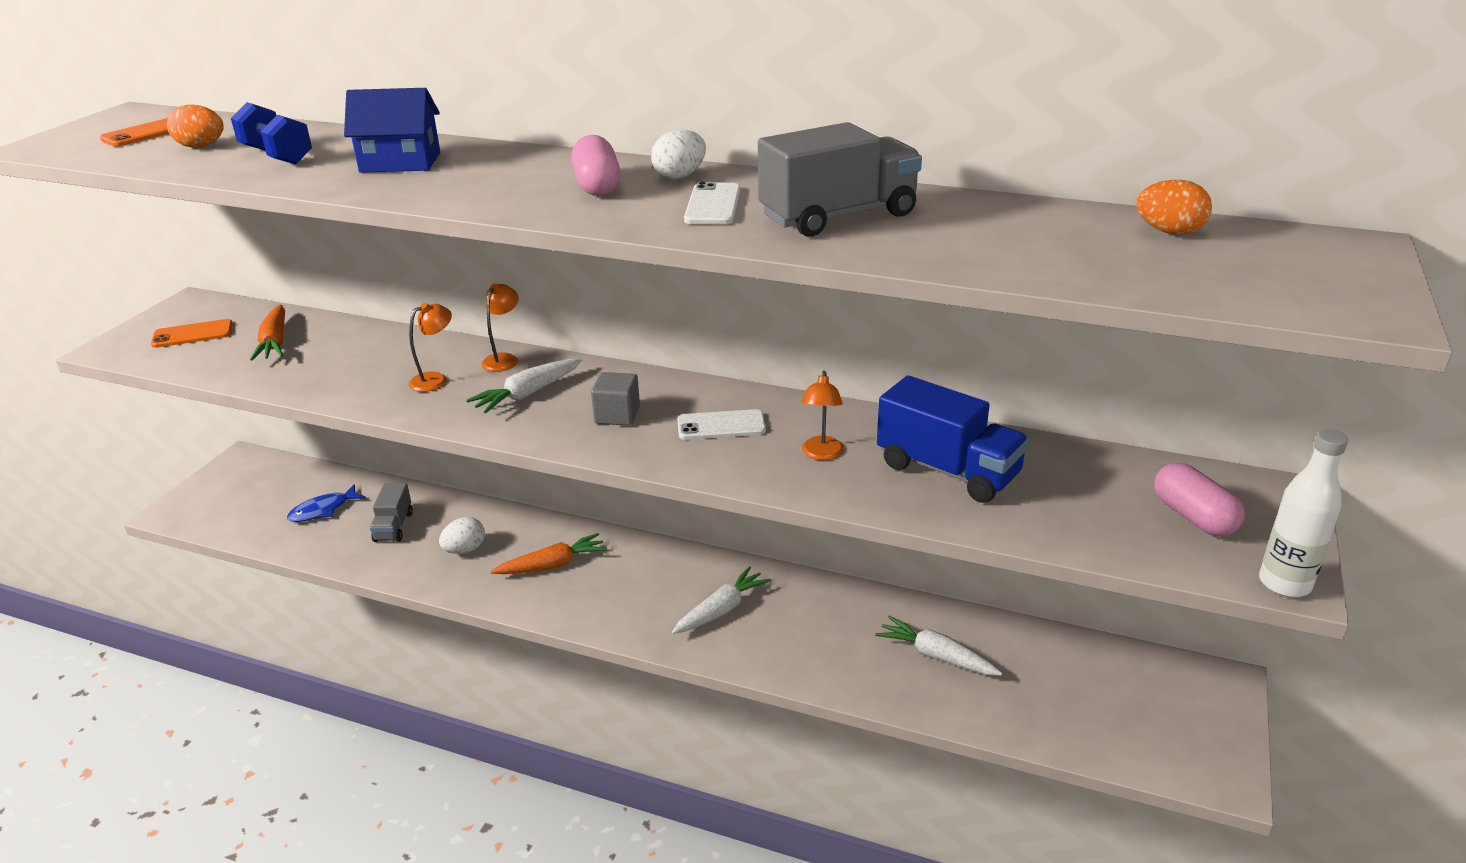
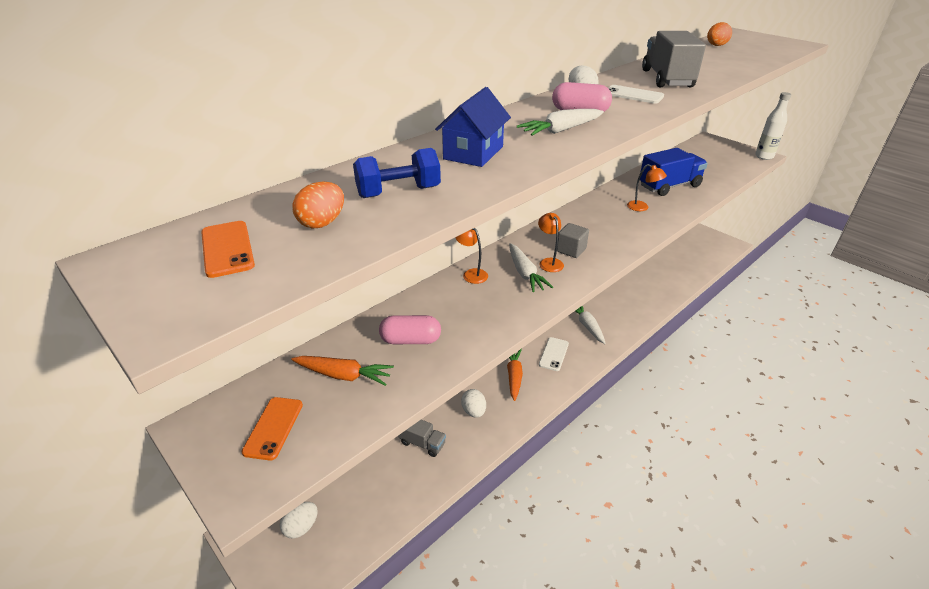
camera: 65 degrees left, 5 degrees up
(254, 489) = (301, 527): none -> white egg
(323, 510) = (370, 482): blue fish -> none
(435, 379) = (478, 304): orange lamp -> orange lamp (549, 262)
(721, 425) = (601, 224): white phone -> white phone (553, 354)
(937, 656) = (647, 277): white carrot -> white carrot (561, 130)
(1193, 517) = (720, 156): pink capsule -> pink capsule (410, 340)

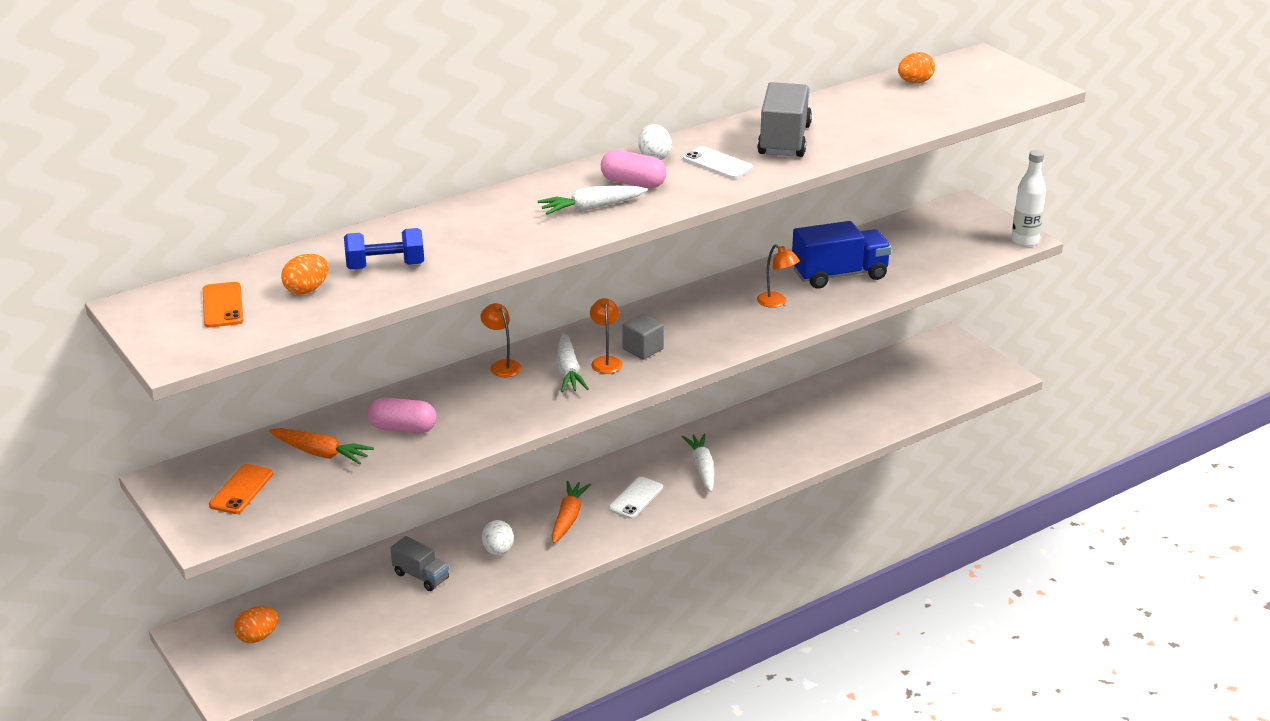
camera: 10 degrees right, 5 degrees down
(301, 527) = (258, 637): white egg -> orange egg
(473, 153) = (480, 229): blue house -> none

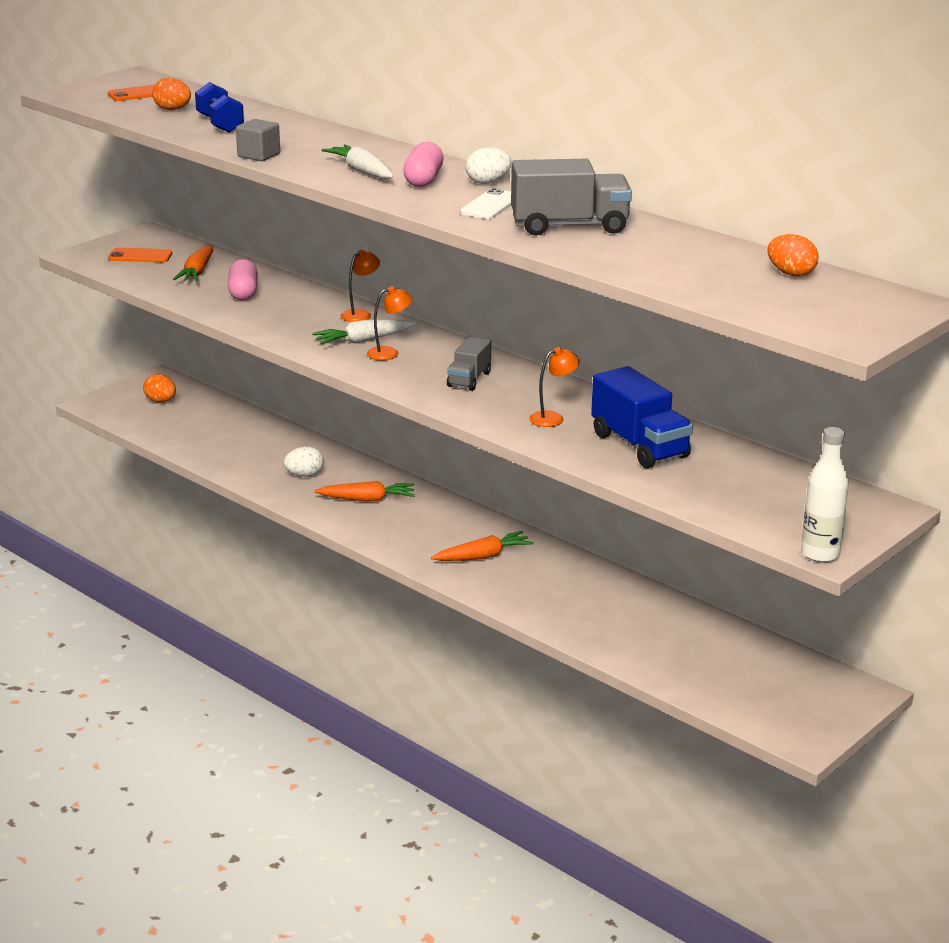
camera: 75 degrees right, 5 degrees down
(421, 576) = (257, 448): grey truck -> grey truck (469, 379)
(636, 498) = (414, 528): white phone -> none
(643, 349) = (420, 366): grey cube -> grey cube (258, 155)
(702, 468) = (482, 556): white carrot -> orange carrot
(776, 302) = (553, 418): orange lamp -> orange lamp turned 150 degrees counterclockwise

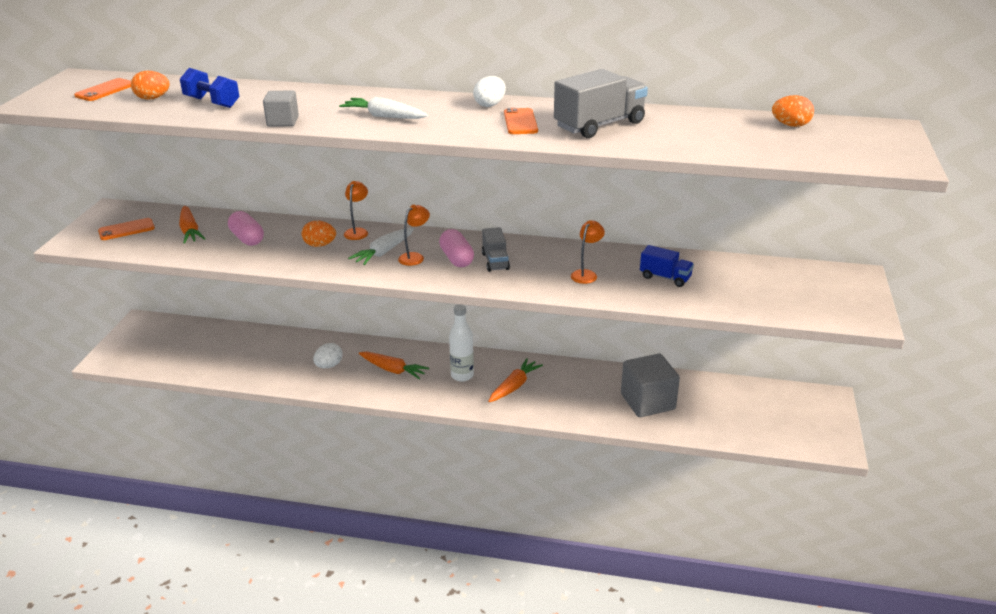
camera: 30 degrees left, 5 degrees up
(161, 401) = (159, 340): orange egg -> orange egg (320, 245)
(367, 499) = (392, 370): orange carrot -> orange carrot turned 60 degrees clockwise
(423, 180) = (441, 113): pink capsule -> pink capsule (456, 259)
(490, 205) = (520, 122): white phone -> orange phone
(622, 620) = (647, 402): none -> grey cube
(639, 445) = (665, 277): blue truck -> blue truck, size x0.58
(820, 554) = (867, 322): white bottle -> white bottle (462, 375)

